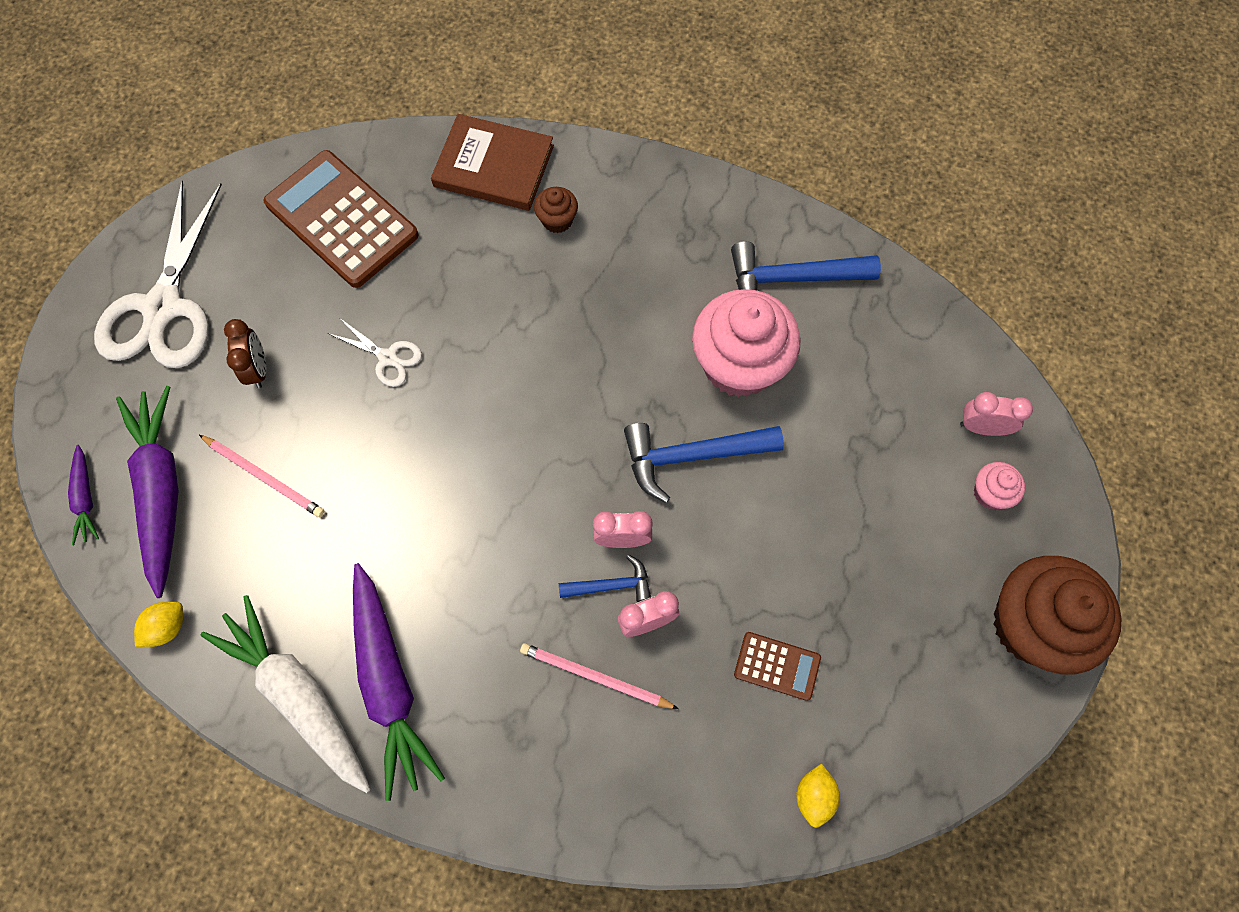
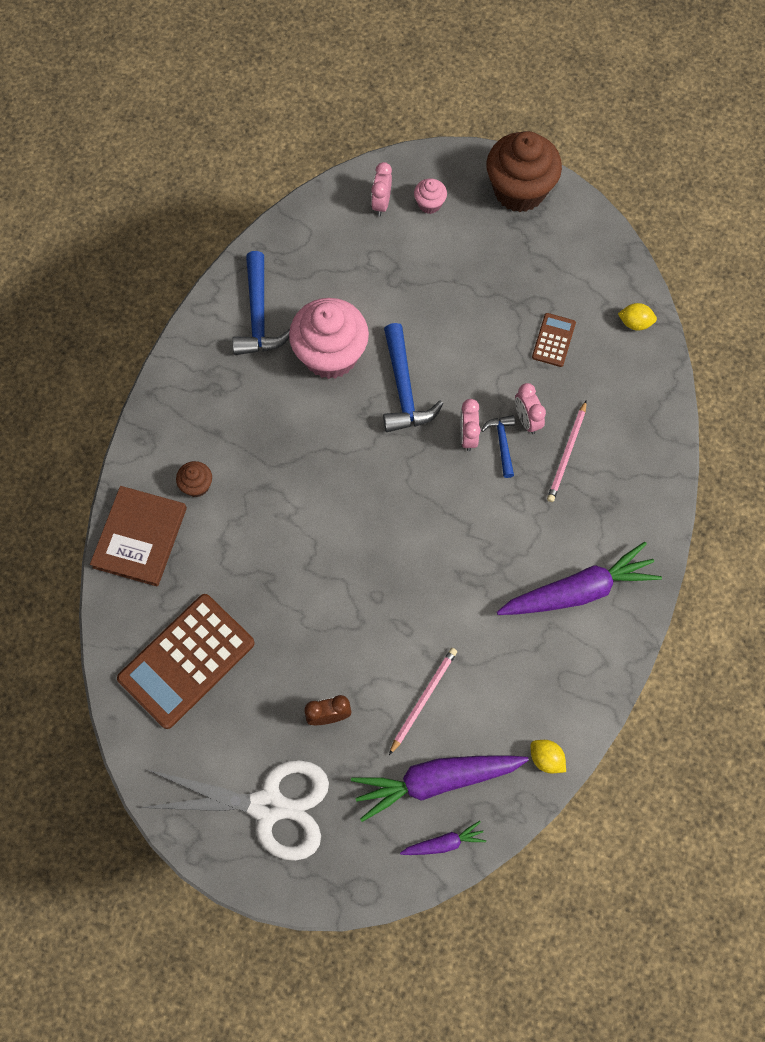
camera: 90 degrees left, 0 degrees up
(298, 696) = (591, 654): white carrot -> none
(388, 358) = (320, 612): white scissors -> none

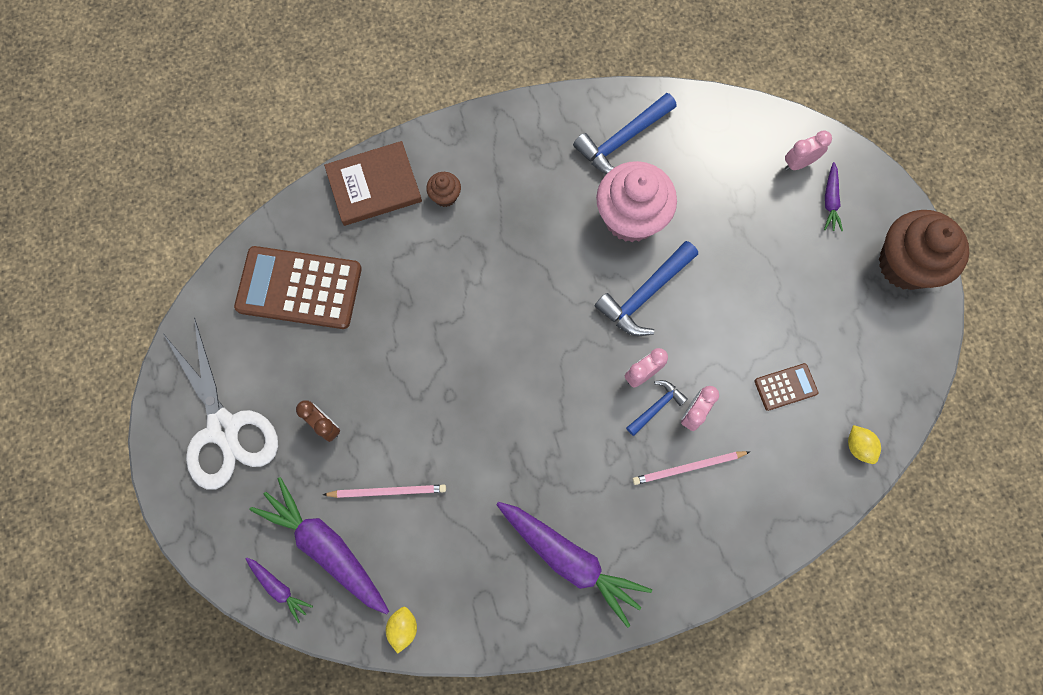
camera: 55 degrees right, 5 degrees up
(429, 204) = (830, 201): pink cupcake -> purple carrot

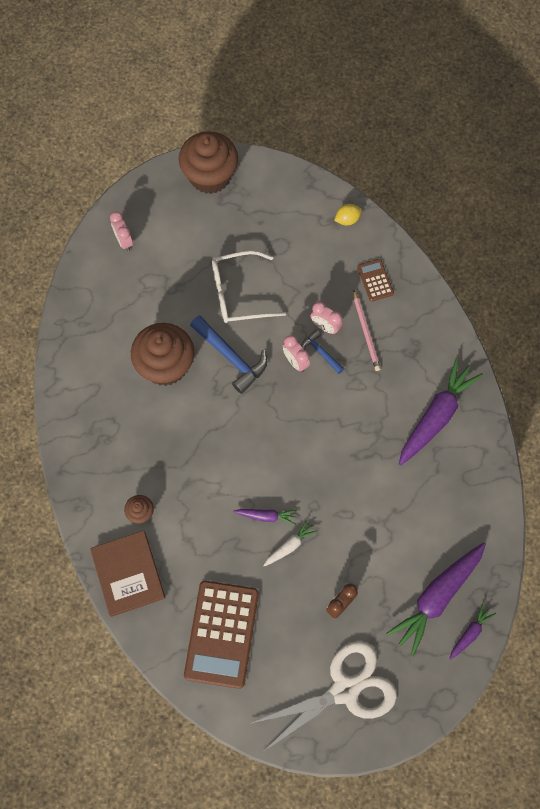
camera: 90 degrees left, 5 degrees down
(388, 491) = (391, 551): pink pencil -> none
(400, 365) = (290, 546): none -> white carrot
(403, 627) = (493, 536): yellow lemon -> none
(622, 140) = (96, 370): blue hammer -> none
(630, 217) = (165, 366): pink cupcake -> brown cupcake
(735, 303) = (239, 293): none -> white glasses
(785, 387) = (304, 263): brown calculator -> brown calculator (375, 280)
(830, 201) = (157, 221): purple carrot -> purple carrot (266, 516)

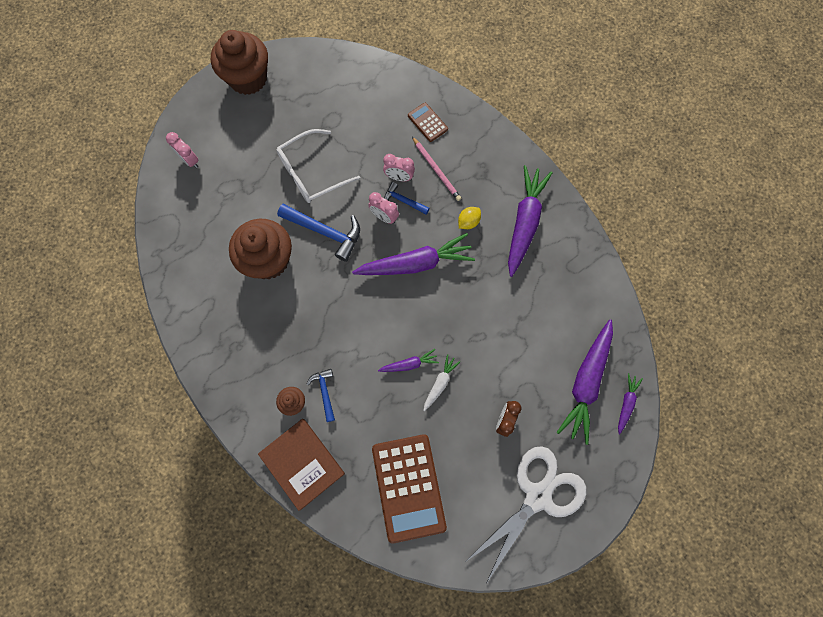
camera: 20 degrees left, 5 degrees up
(174, 514) = (324, 392): none -> blue hammer
(309, 419) = (415, 263): none -> purple carrot
(347, 219) = (383, 78): yellow lemon -> yellow lemon (468, 222)

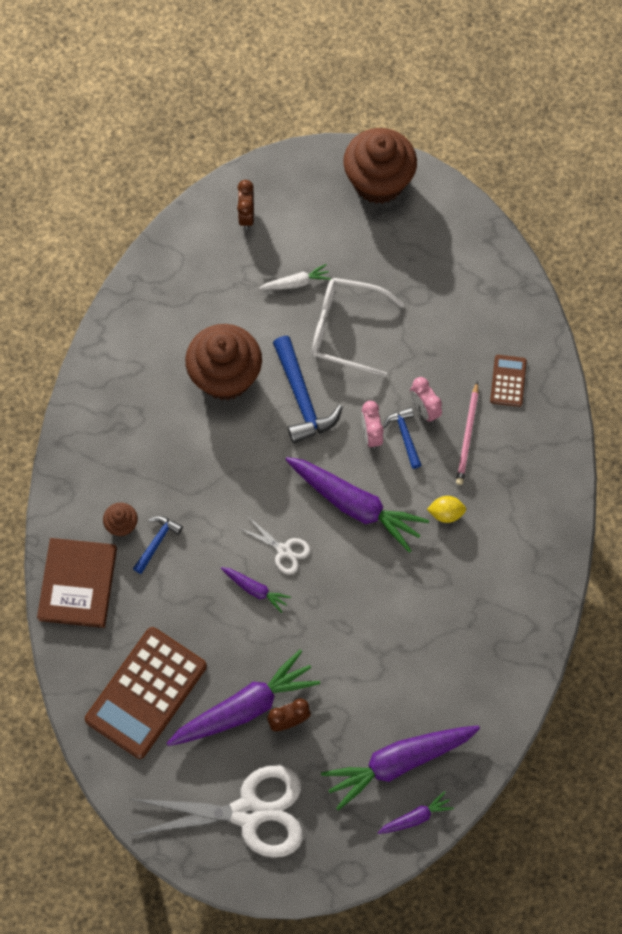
camera: 45 degrees right, 5 degrees down
(190, 160) = (246, 216): pink clock -> brown clock
(402, 326) = (284, 550): none -> white scissors
(440, 383) = (265, 633): white carrot -> white carrot (296, 283)
(524, 222) = (500, 564): purple carrot -> purple carrot (244, 707)

